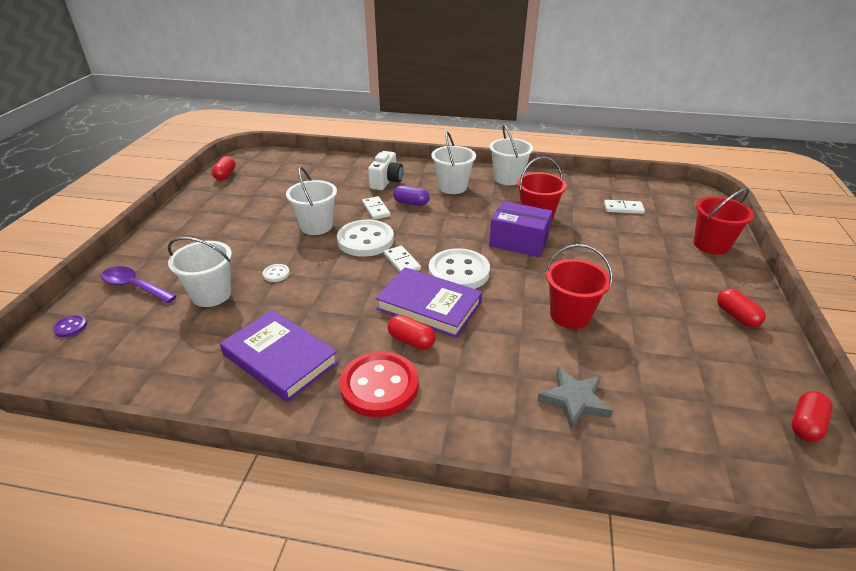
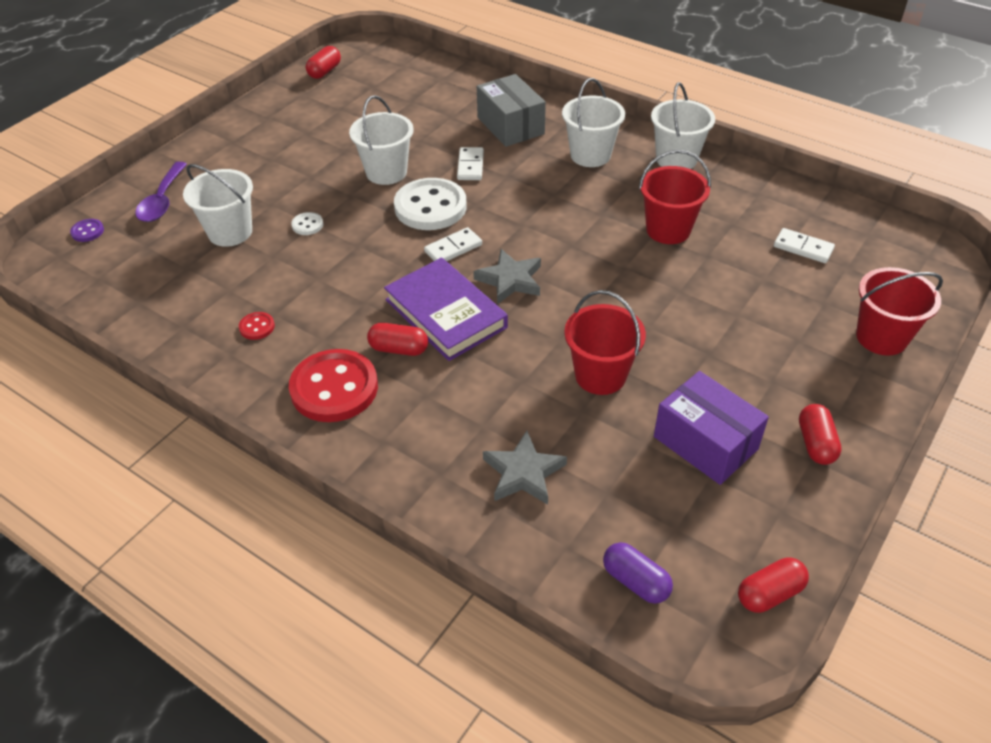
camera: 25 degrees right, 10 degrees up
(134, 286) = (162, 200): purple spoon -> purple spoon turned 135 degrees counterclockwise
(280, 359) = (257, 327): purple book -> red button
(386, 181) = (510, 126): white camera -> grey box
(402, 262) = (453, 248): white domino -> white domino turned 60 degrees clockwise
(411, 203) = (520, 167): purple capsule -> purple capsule (635, 581)
(411, 340) = (399, 349): red capsule -> red capsule turned 45 degrees counterclockwise
(459, 272) = (510, 280): white button -> grey star
(519, 242) = (615, 259): purple box -> purple box (705, 443)

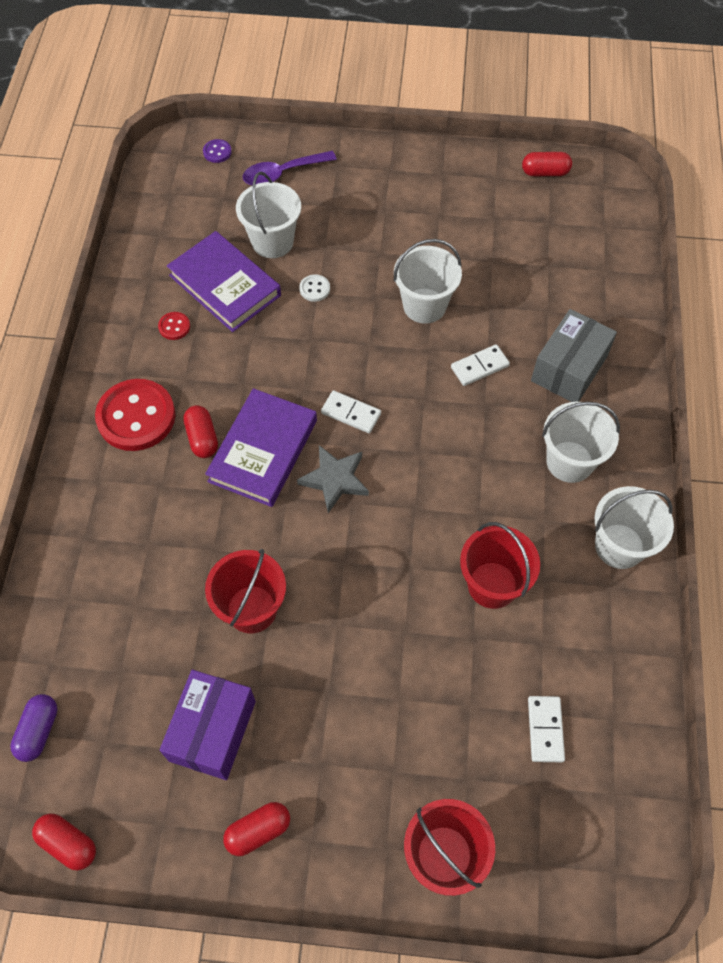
camera: 60 degrees right, 15 degrees up
(245, 278) = (225, 285): none -> purple book
(430, 207) = (397, 366): white button -> none
(523, 473) = (112, 598): grey star -> none

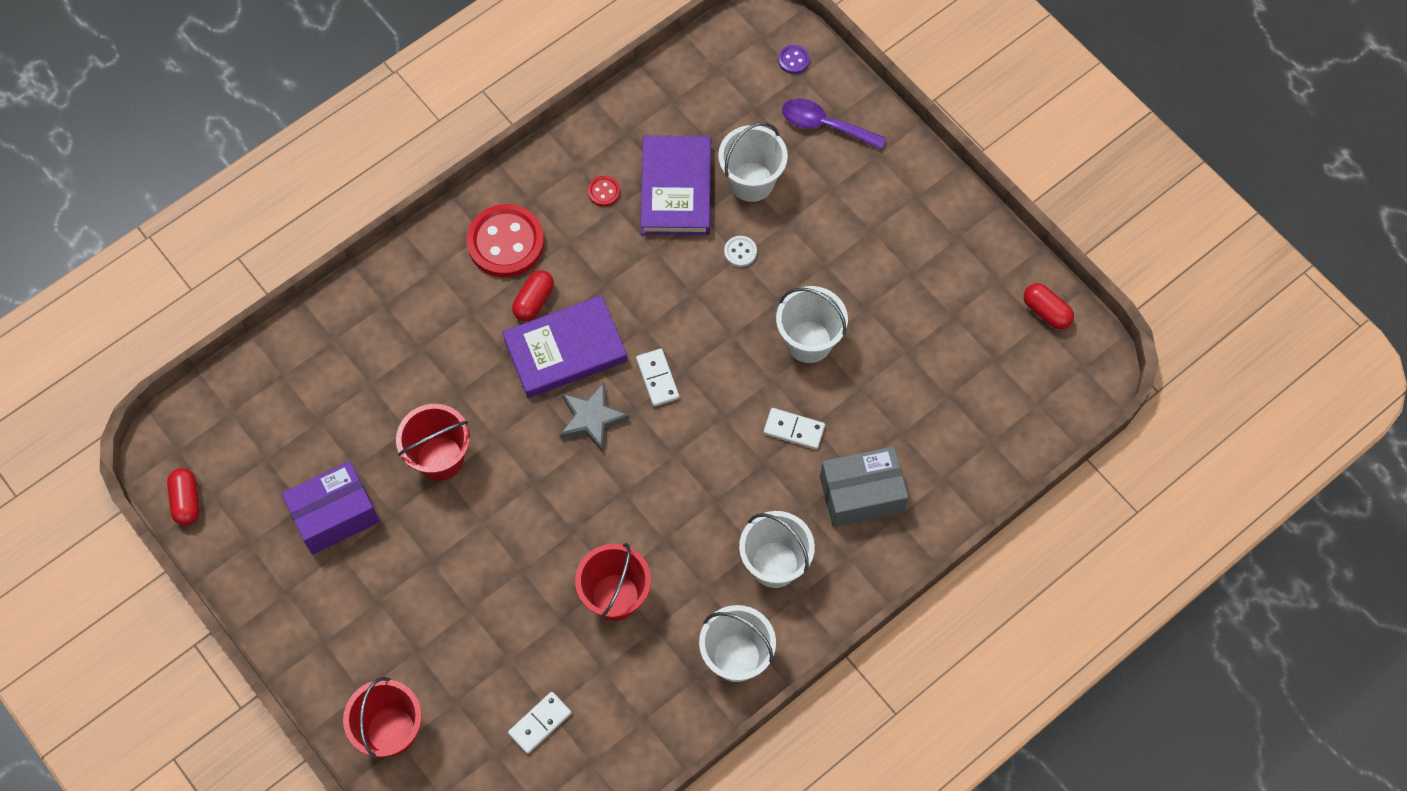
camera: 45 degrees right, 5 degrees up
(38, 731) = (235, 413): purple capsule -> none
(258, 831) = (299, 604): red capsule -> none

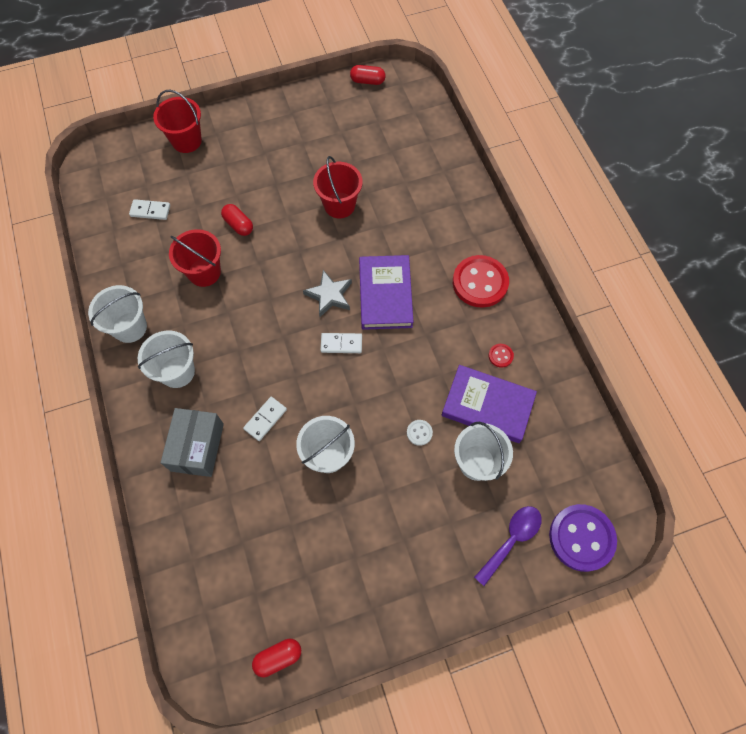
camera: 110 degrees right, 0 degrees up
(335, 515) = (327, 145): purple box -> none
(534, 301) = (429, 286): red capsule -> red capsule (238, 225)
(540, 723) = (150, 211): white domino -> white domino turned 60 degrees counterclockwise
(793, 60) = (581, 538): purple button -> purple button, size x2.35

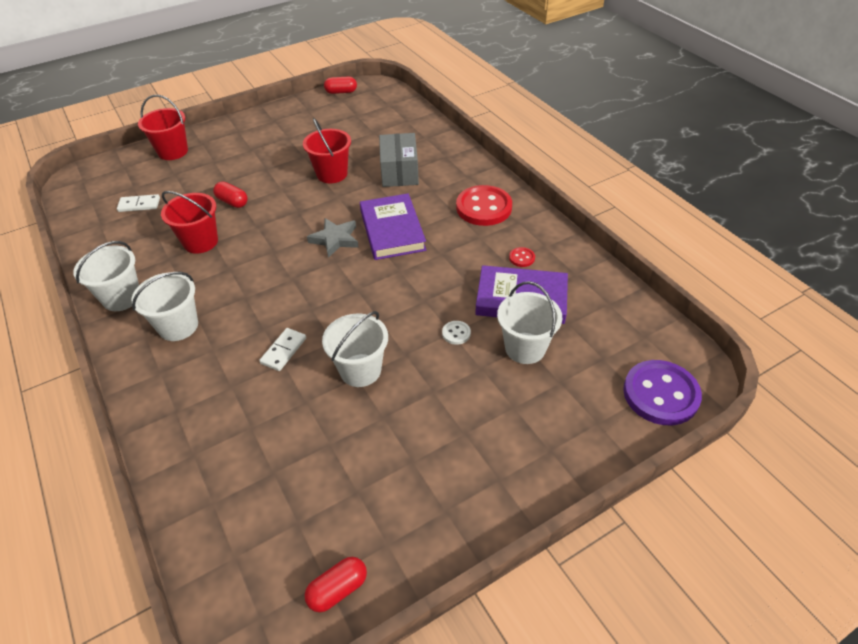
camera: 10 degrees left, 20 degrees down
(197, 447) = (208, 389): grey box -> grey box (399, 172)
(341, 344) = (355, 274): white domino -> none
(511, 540) = (585, 410): purple spoon -> none

